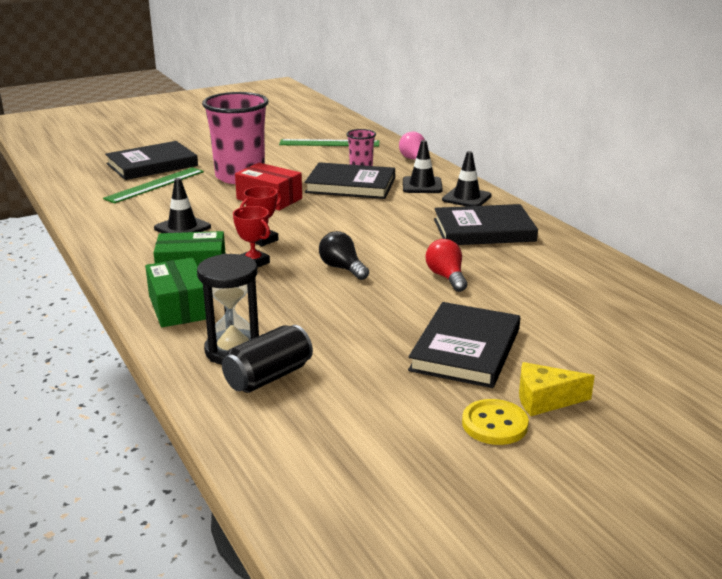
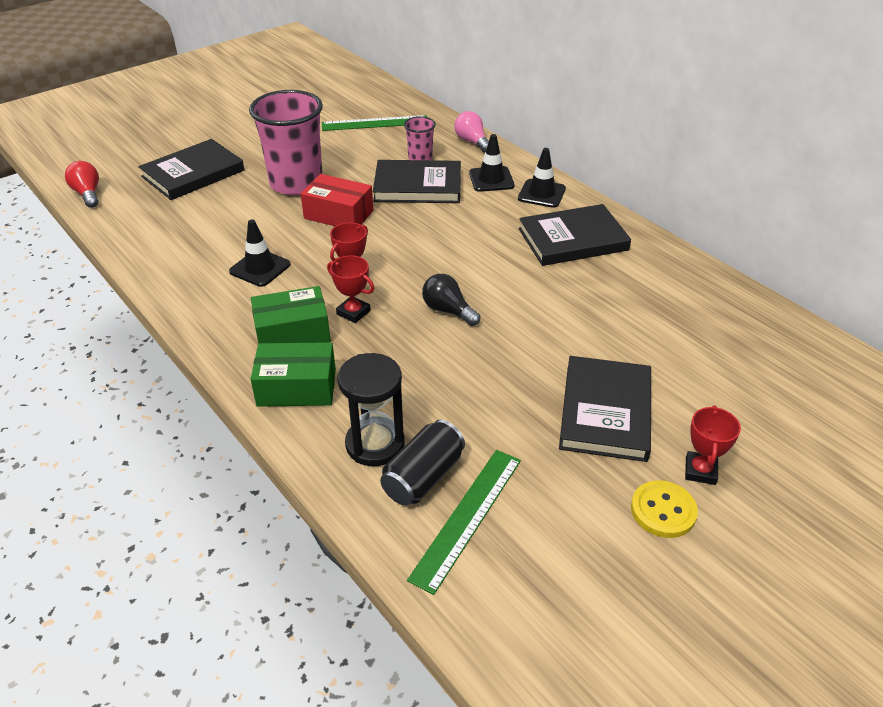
camera: 10 degrees left, 15 degrees up
(155, 185) = (207, 205): green ruler -> green ruler (467, 517)
(179, 307) = (296, 387): green box -> green box turned 60 degrees counterclockwise
(446, 277) = (556, 311): red light bulb -> red light bulb (88, 194)
(545, 400) = (700, 471): yellow cheese -> red trophy

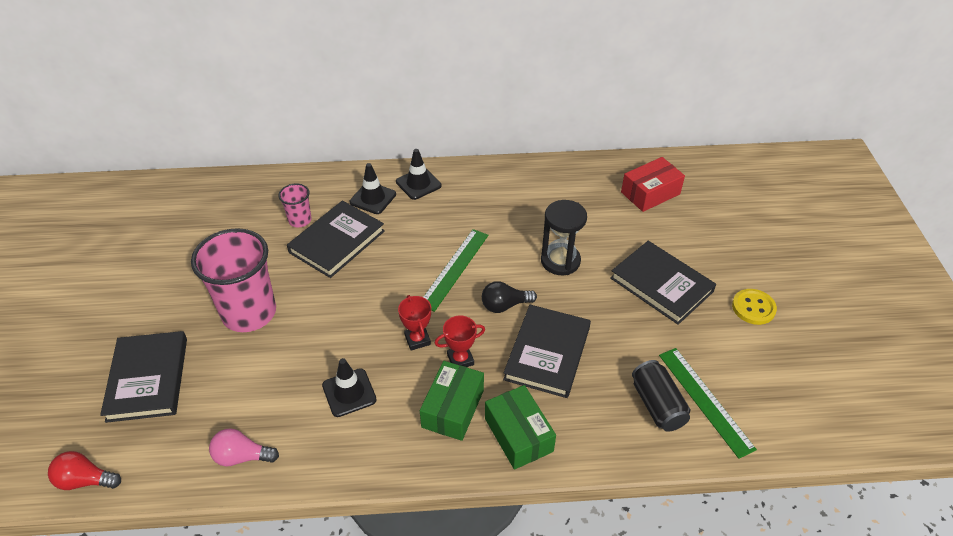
camera: 55 degrees left, 5 degrees up
(296, 387) = (518, 435): green box -> green box turned 60 degrees counterclockwise
(338, 214) = (325, 307): red box -> red box (650, 193)
(375, 123) = (215, 219): green ruler -> green ruler (454, 269)
(375, 444) = (610, 416): black hourglass -> black hourglass (560, 261)
(472, 142) = (311, 180): pink light bulb -> pink light bulb (242, 457)
(572, 239) = (485, 200): black book -> black book (547, 353)
(700, 471) = (734, 274): red trophy -> none

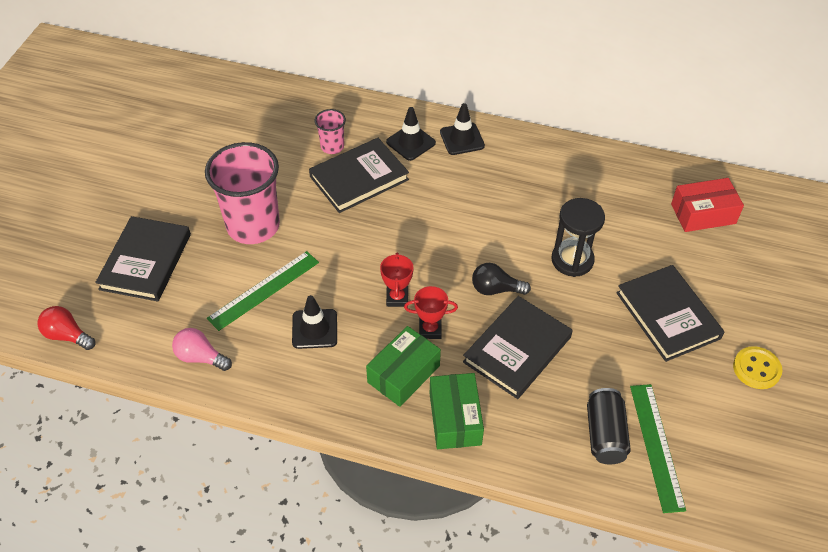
camera: 20 degrees right, 5 degrees up
(454, 269) = (461, 238): green ruler -> green ruler (264, 290)

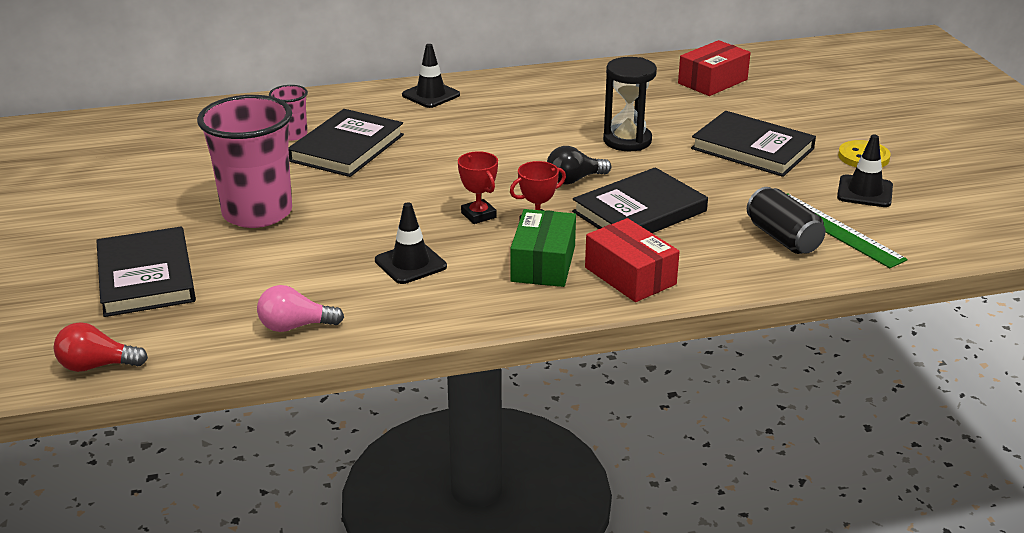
camera: 30 degrees left, 20 degrees down
(264, 290) = (320, 254): green ruler -> none
(410, 142) = (378, 110): black traffic cone -> black traffic cone (864, 192)
(455, 418) = (630, 276): green box -> red box
(517, 349) = (639, 211): black book -> black book turned 45 degrees clockwise

